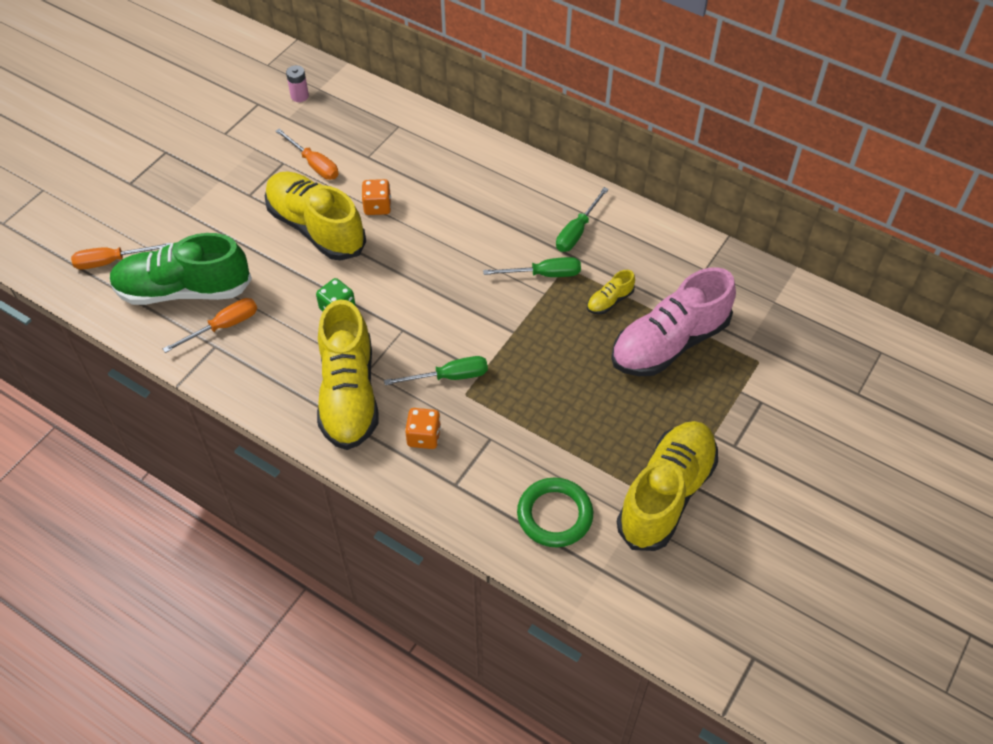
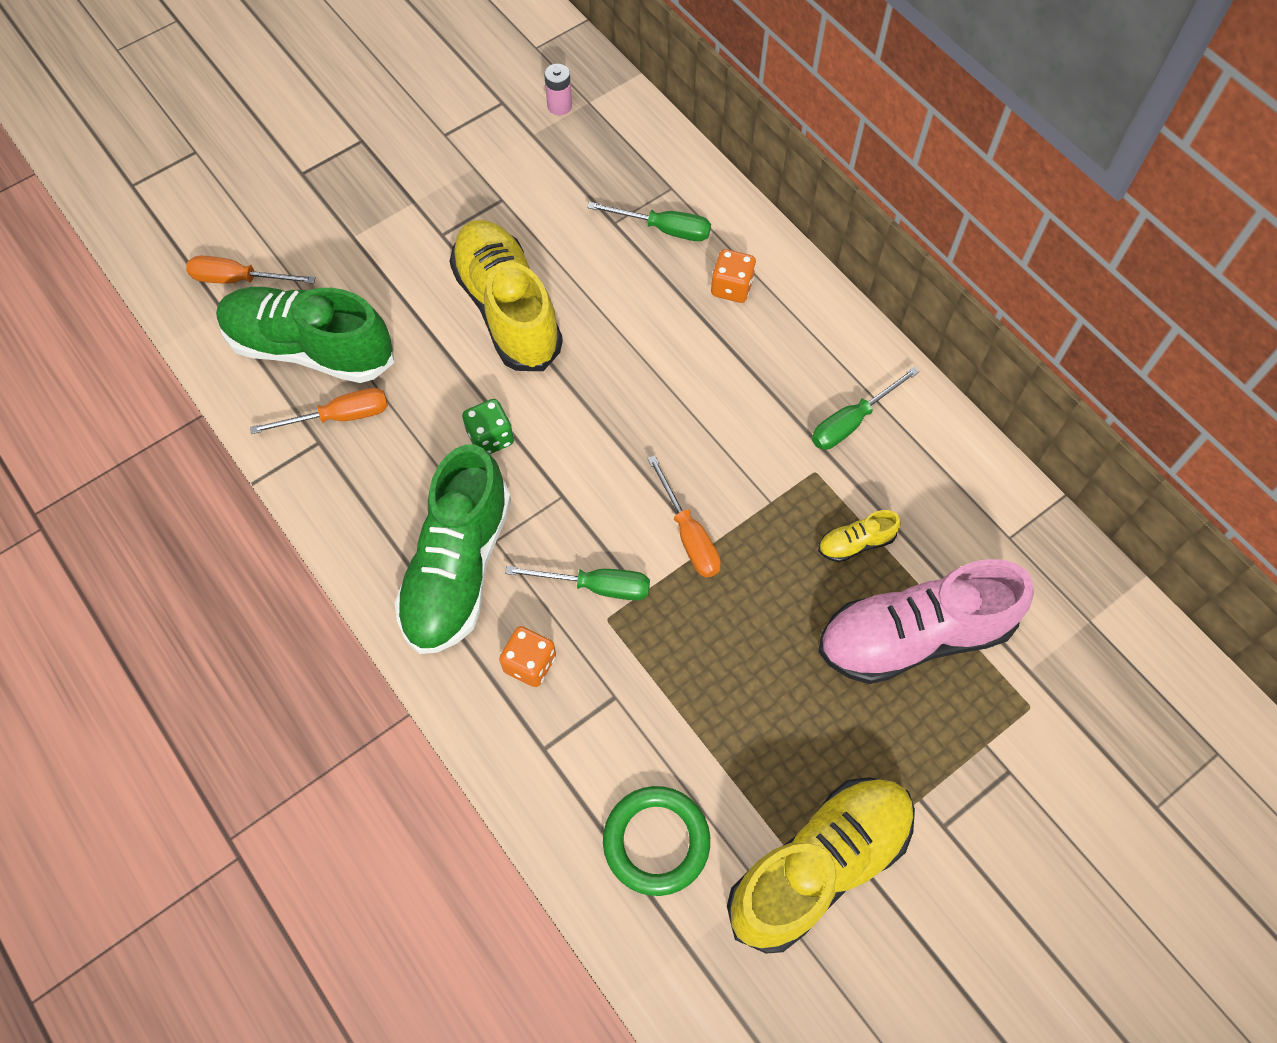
camera: 20 degrees right, 10 degrees up
(314, 164) = (540, 213): orange screwdriver -> orange screwdriver (688, 534)
(349, 394) = (458, 568): yellow shoe -> green shoe
(377, 206) = (598, 301): orange dice -> orange dice (731, 287)
(544, 274) = (781, 473): green screwdriver -> green screwdriver (664, 229)

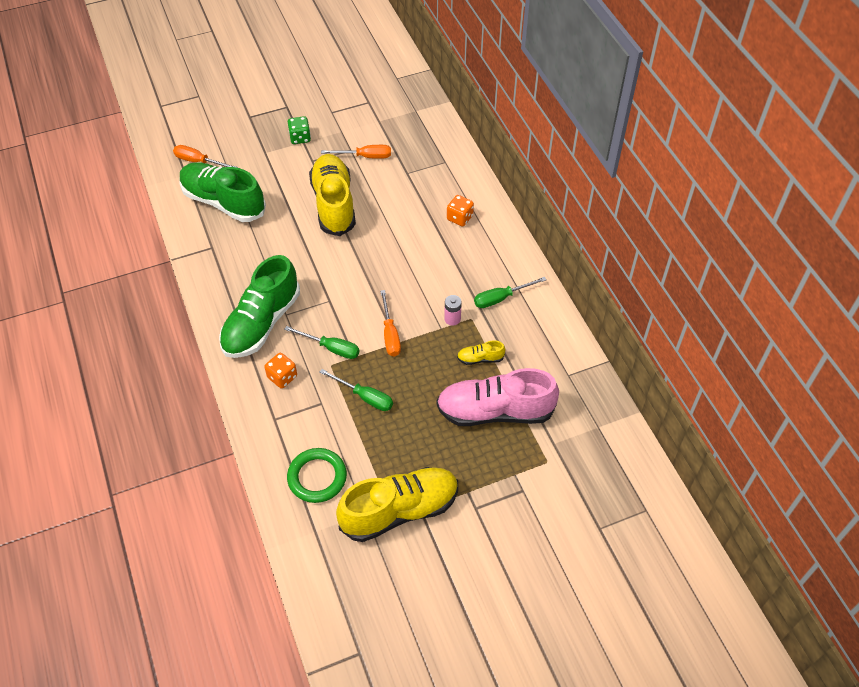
camera: 15 degrees right, 10 degrees down
(339, 417) = (226, 238): orange screwdriver -> orange screwdriver (365, 156)
(490, 437) = (301, 264): green dice -> green dice (300, 138)
(559, 106) = (399, 109): pink battery -> pink battery (452, 319)
(664, 229) = (433, 181): green screwdriver -> green screwdriver (364, 397)

